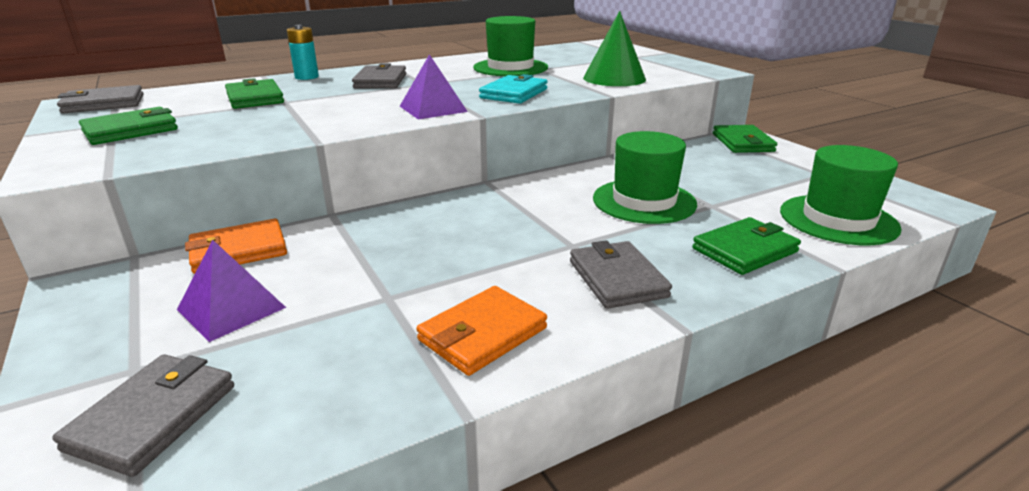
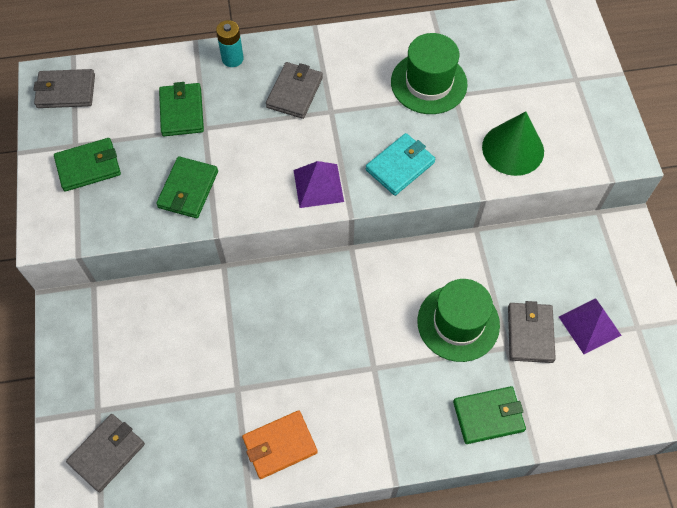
camera: 20 degrees right, 35 degrees up
(231, 308) = (148, 369): purple pyramid -> purple pyramid (589, 326)
(239, 250) = (157, 299): orange wallet -> none
(617, 279) = (383, 419): grey wallet -> grey wallet (530, 334)
(742, 143) = (613, 242): green wallet -> green wallet (188, 189)
(838, 220) = (589, 401): green hat -> none

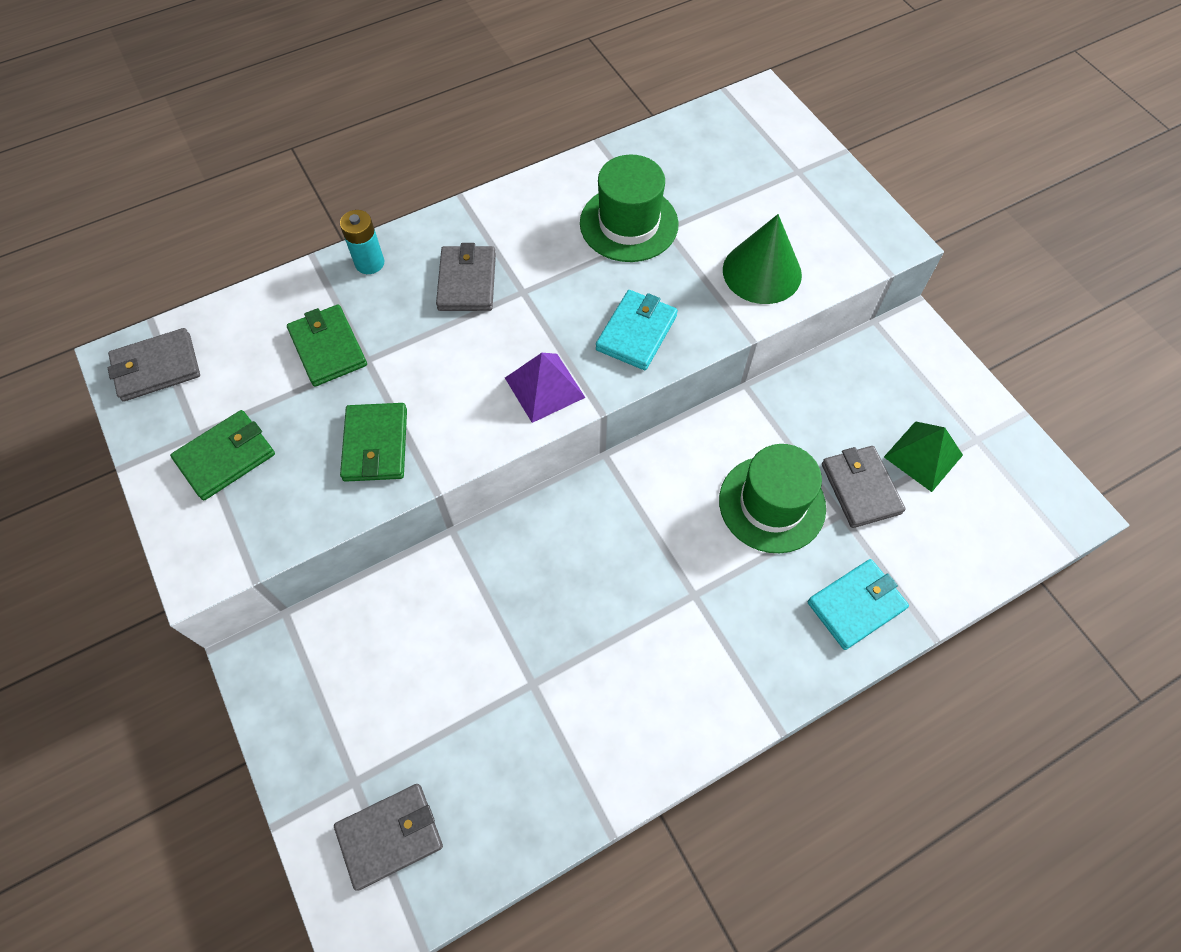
camera: 20 degrees left, 0 degrees up
(107, 453) = (390, 836): grey wallet -> grey wallet turned 45 degrees clockwise
(280, 445) = (617, 737): orange wallet -> none
(488, 416) = (856, 605): green wallet -> turquoise wallet
(589, 326) = (923, 456): purple pyramid -> green pyramid

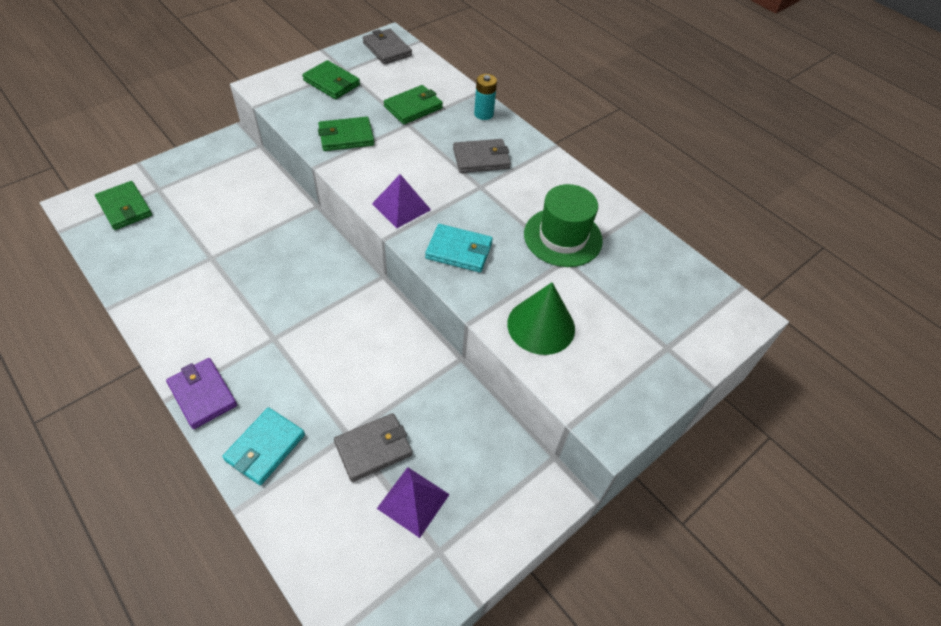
camera: 75 degrees right, 10 degrees down
(390, 836) = (125, 208): grey wallet -> green wallet
(772, 504) = (352, 383): green hat -> none
(777, 683) = (203, 395): none -> purple wallet
(856, 605) = (265, 447): turquoise wallet -> turquoise wallet turned 75 degrees clockwise
(923, 456) = (413, 501): green pyramid -> purple pyramid

